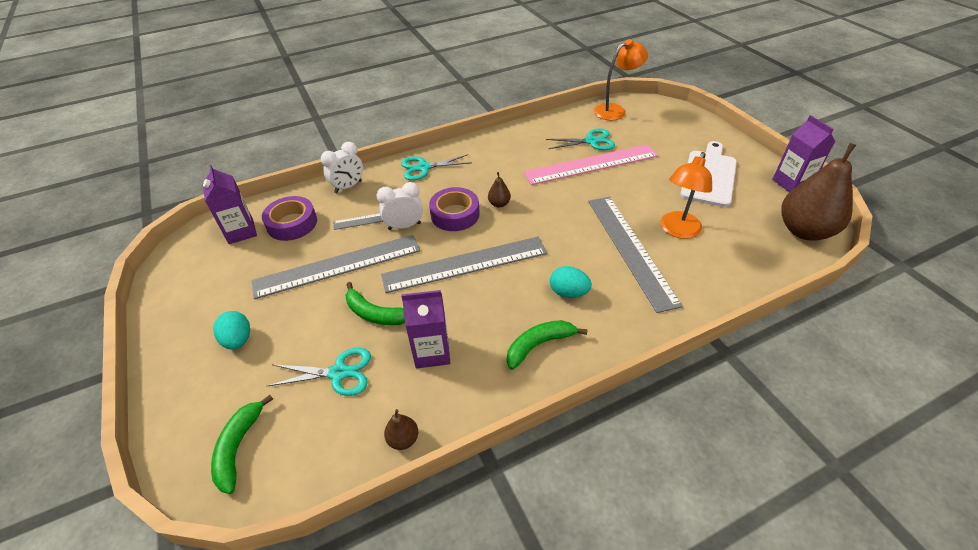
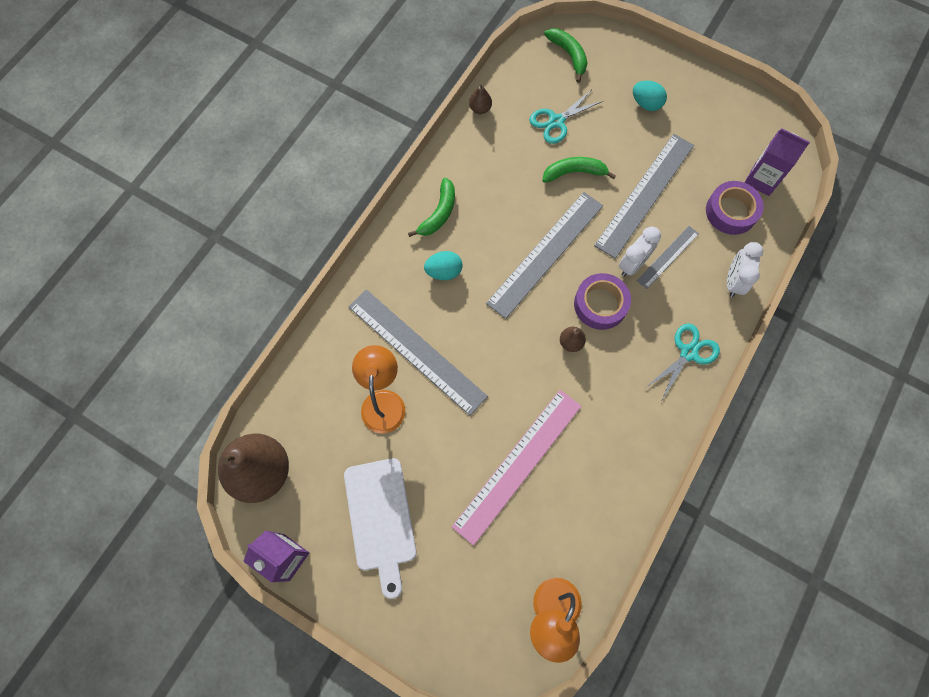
camera: 145 degrees right, 25 degrees up
(432, 352) = (508, 167): purple carton -> none
(592, 141) = (542, 514): turquoise scissors -> none

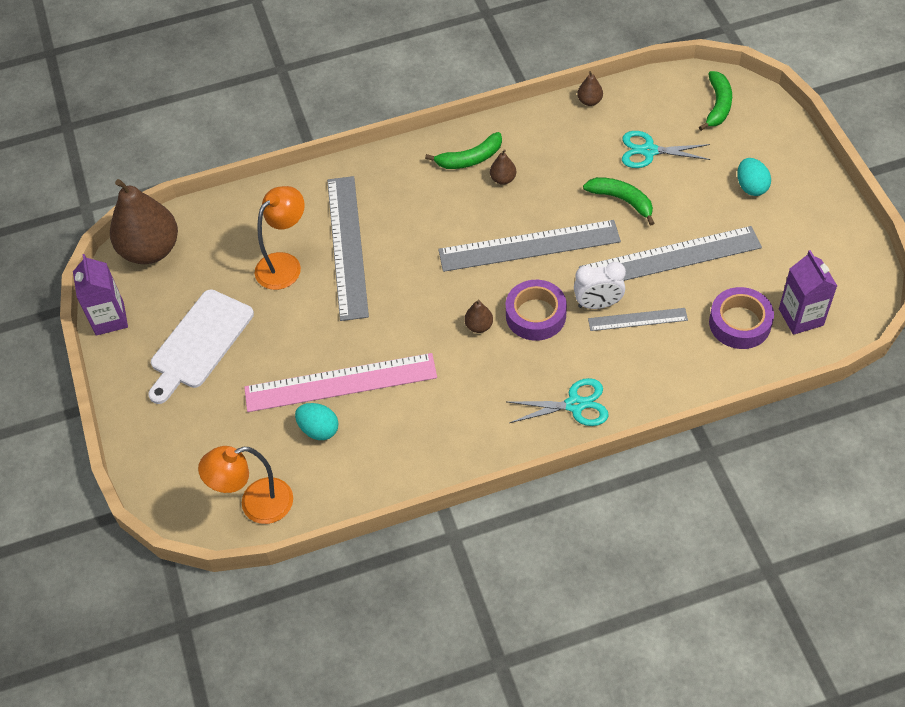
camera: 45 degrees right, 15 degrees down
(444, 272) = (429, 204): turquoise egg -> turquoise egg (319, 429)
(478, 213) = (503, 179): none -> brown pear
(733, 282) = (679, 379): white clock -> none

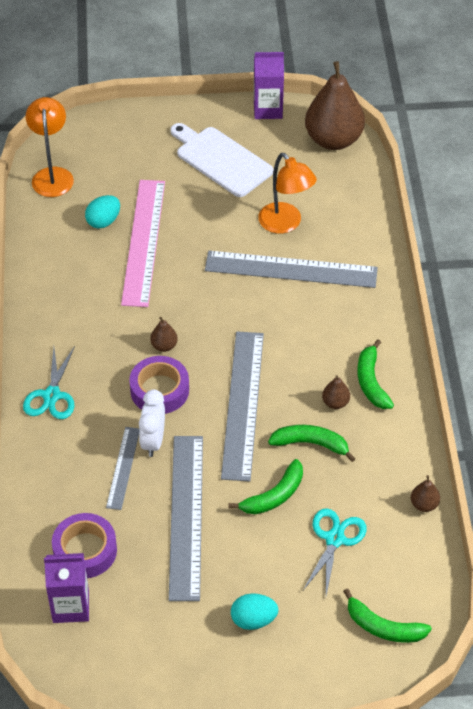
camera: 100 degrees right, 5 degrees down
(556, 187) = (311, 444): none -> green banana

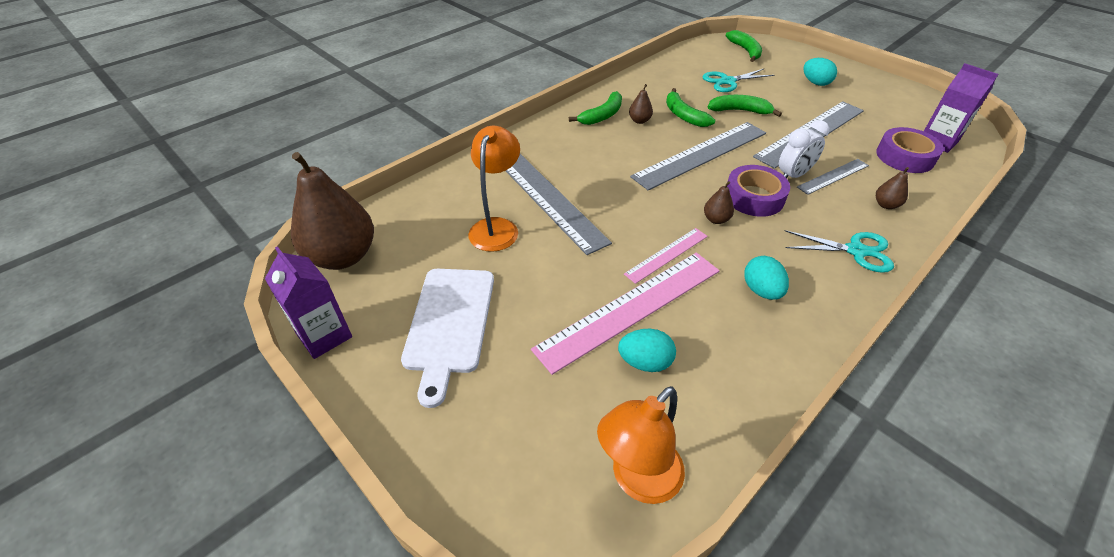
camera: 130 degrees left, 5 degrees down
(51, 396) = (856, 251): turquoise scissors -> turquoise scissors turned 45 degrees clockwise
(84, 313) = (761, 290): none -> turquoise egg
(164, 291) = (666, 255): none -> pink ruler
(424, 504) = (659, 66): brown pear -> brown pear (885, 205)

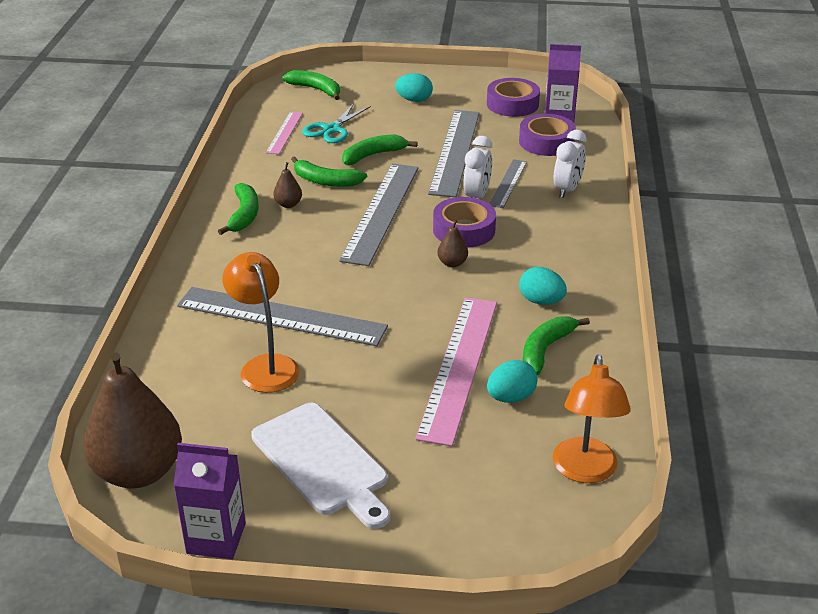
camera: 40 degrees left, 10 degrees down
(666, 255) = (442, 311): pink ruler -> pink ruler (284, 132)
(721, 337) = (545, 349): none -> green banana
(856, 251) = (579, 237): turquoise scissors -> none
(885, 205) = (567, 190): brown pear -> white clock
(902, 115) = (512, 104): none -> purple tape

